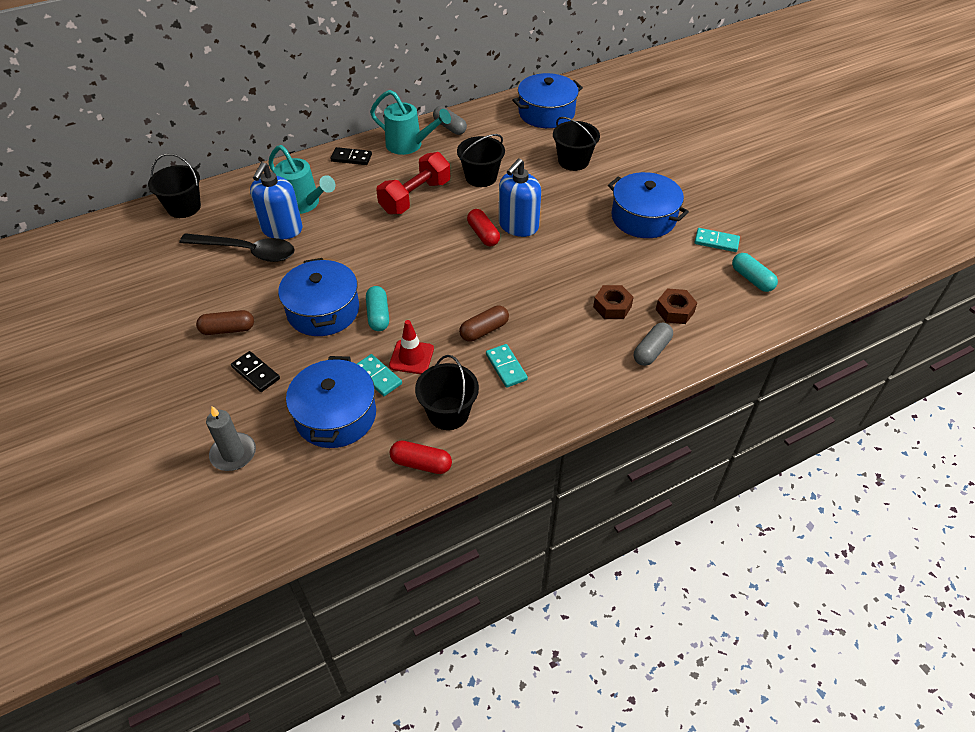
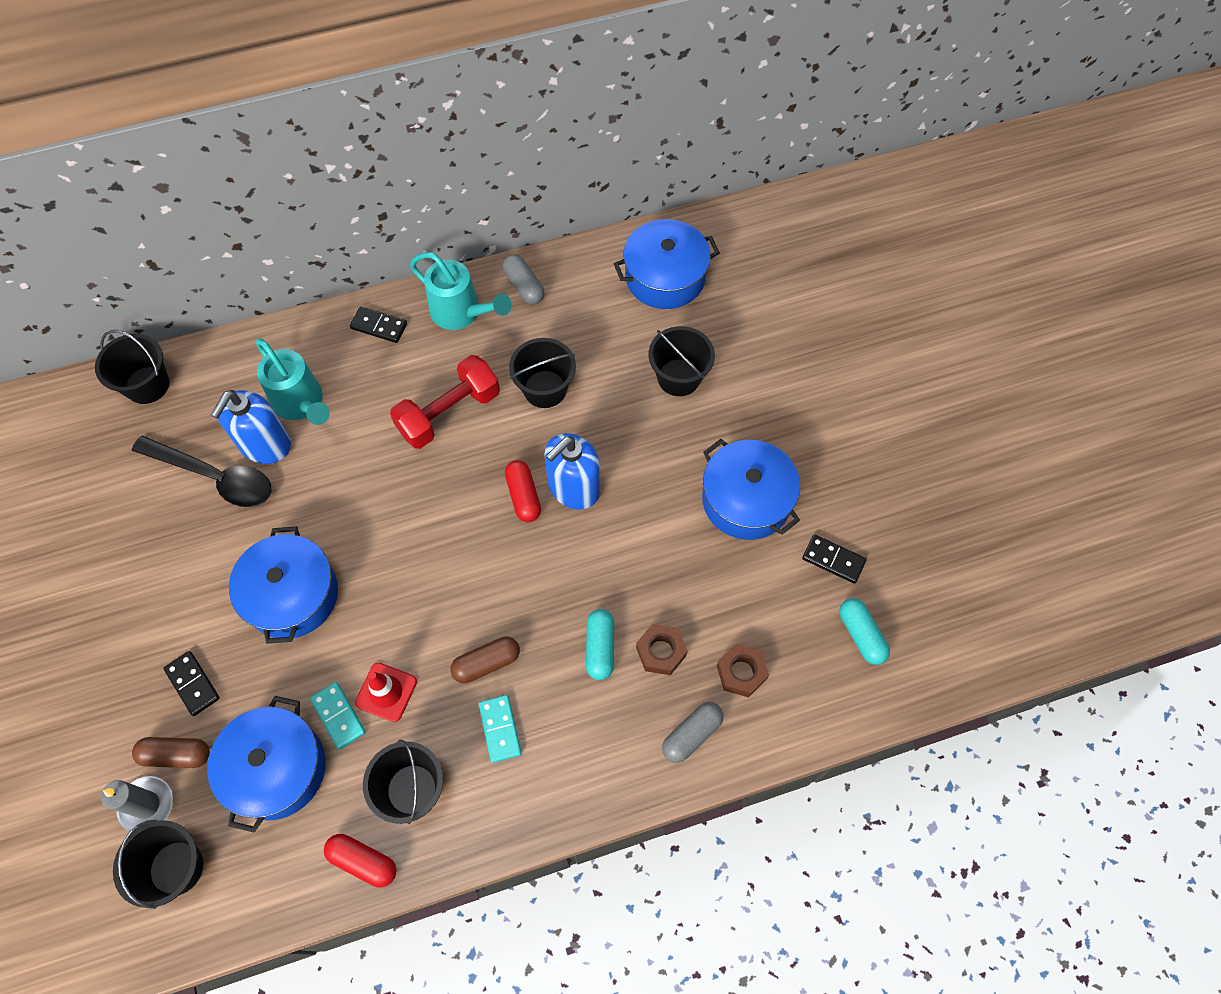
camera: 10 degrees right, 15 degrees up
(228, 329) = (170, 607): brown capsule -> brown capsule (176, 755)
(267, 491) = (176, 867): none -> black bucket
(378, 315) = (359, 615): turquoise capsule -> turquoise capsule (600, 648)
(716, 241) = (833, 560): turquoise domino -> black domino

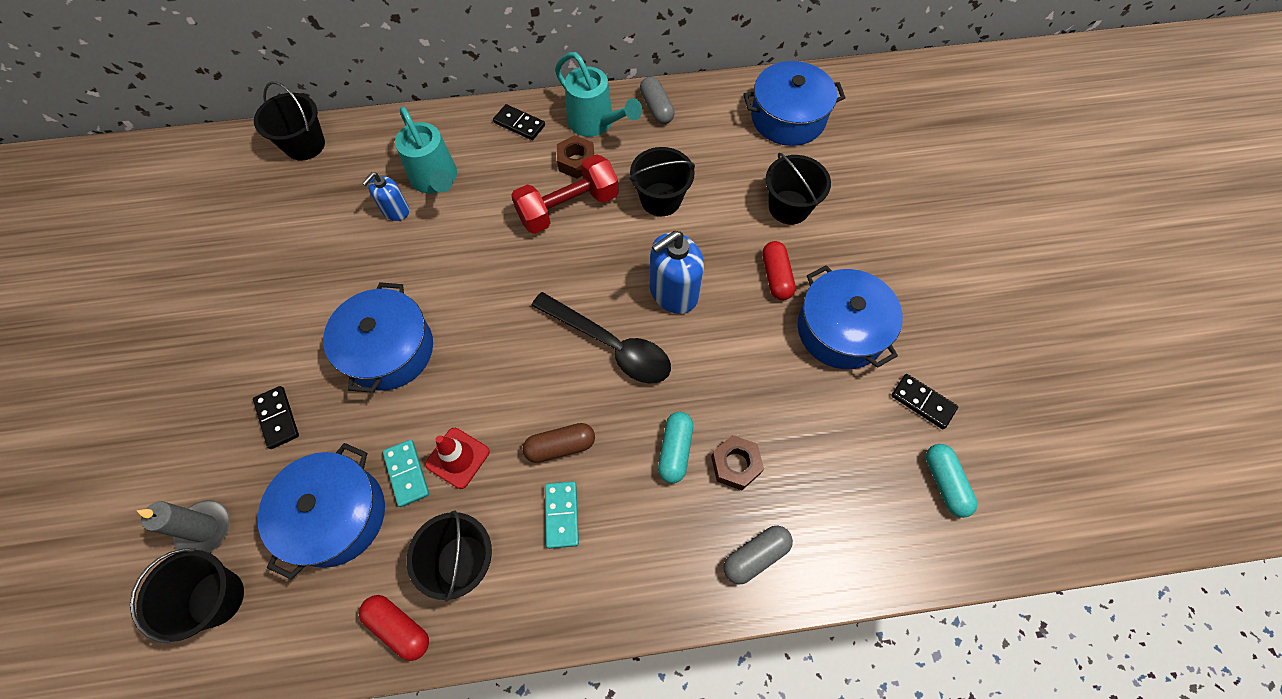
camera: 10 degrees right, 0 degrees up
(176, 755) = (245, 484): brown capsule -> none
(214, 477) = (344, 232): black spoon -> black spoon (610, 345)
(265, 444) = (395, 210): blue soap dispenser -> blue soap dispenser, size x0.59
(523, 496) = (624, 293): red capsule -> red capsule (776, 276)
(741, 672) = (815, 500): brown nut -> brown nut (576, 162)

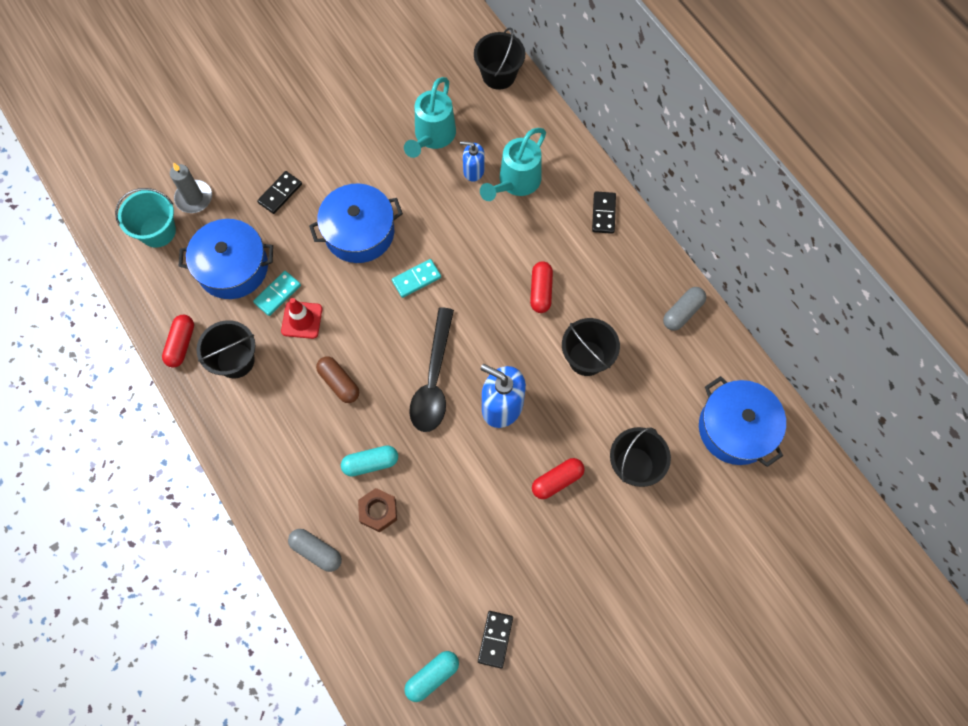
camera: 65 degrees right, 5 degrees up
(216, 598) = (157, 231): black bucket -> turquoise bucket
(562, 515) = (291, 407): turquoise domino -> turquoise domino (416, 279)
(568, 207) = (541, 291): red dumbbell -> red capsule
(576, 162) = (589, 275): brown nut -> none
(595, 123) = (638, 271): turquoise watering can -> turquoise watering can (433, 136)
(840, 330) = (531, 551): blue pot -> none

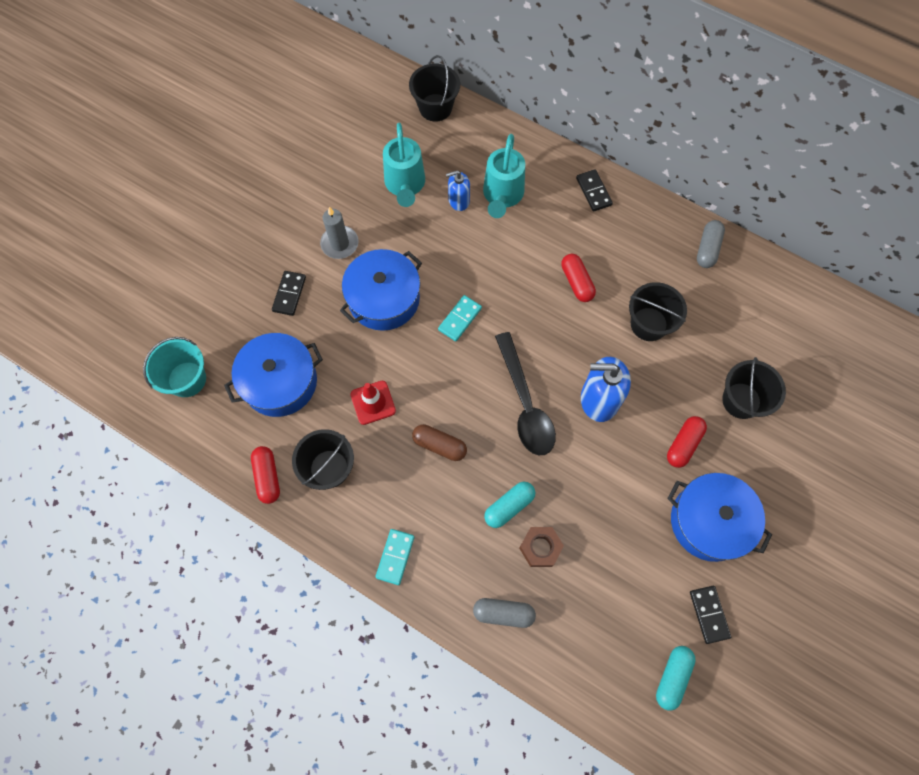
camera: 25 degrees left, 0 degrees up
(194, 198) = (207, 333): grey candle -> grey candle (340, 244)
(277, 294) = (337, 388): turquoise domino -> turquoise domino (395, 557)
(735, 428) = (806, 329): blue pot -> blue pot (709, 521)

